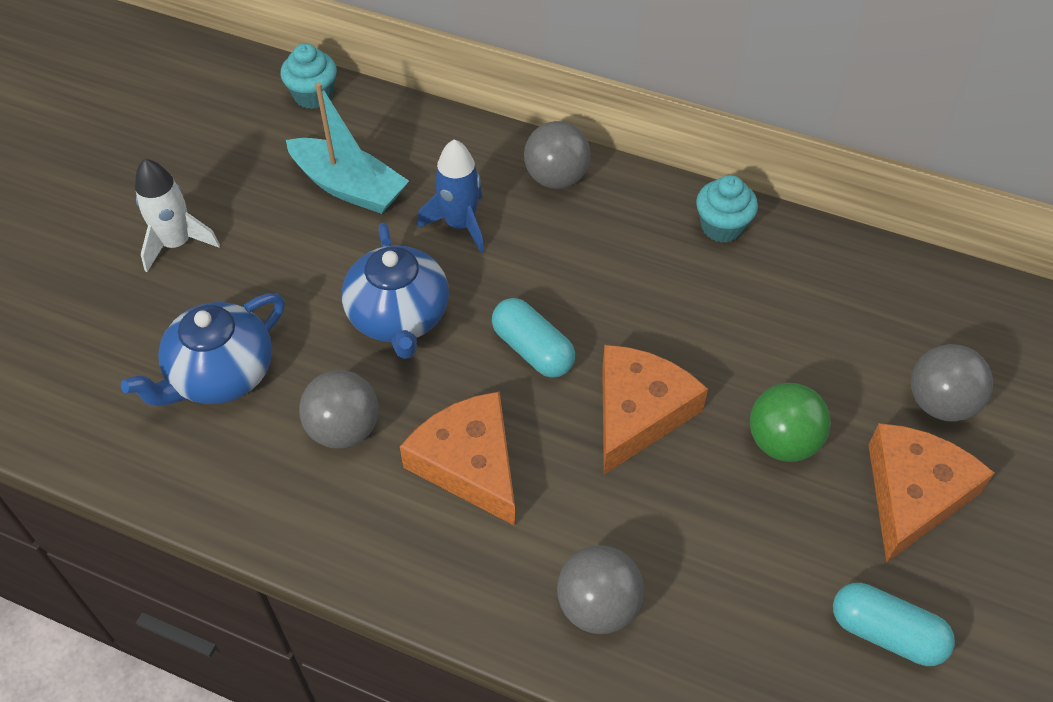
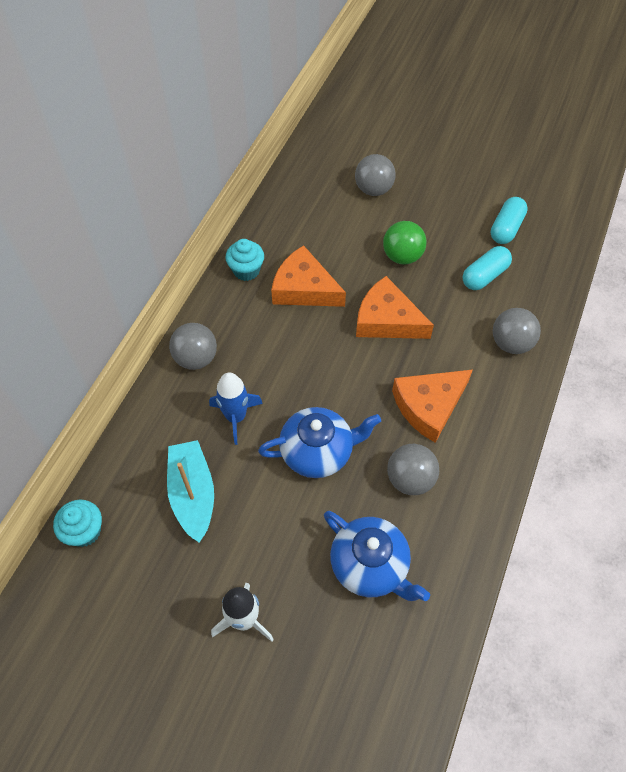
camera: 90 degrees left, 5 degrees up
(349, 187) = (193, 494): turquoise boat -> turquoise boat turned 45 degrees counterclockwise
(532, 350) = (343, 373): turquoise capsule -> turquoise capsule (484, 276)
(913, 494) = (429, 208): orange cheese -> orange cheese (304, 288)

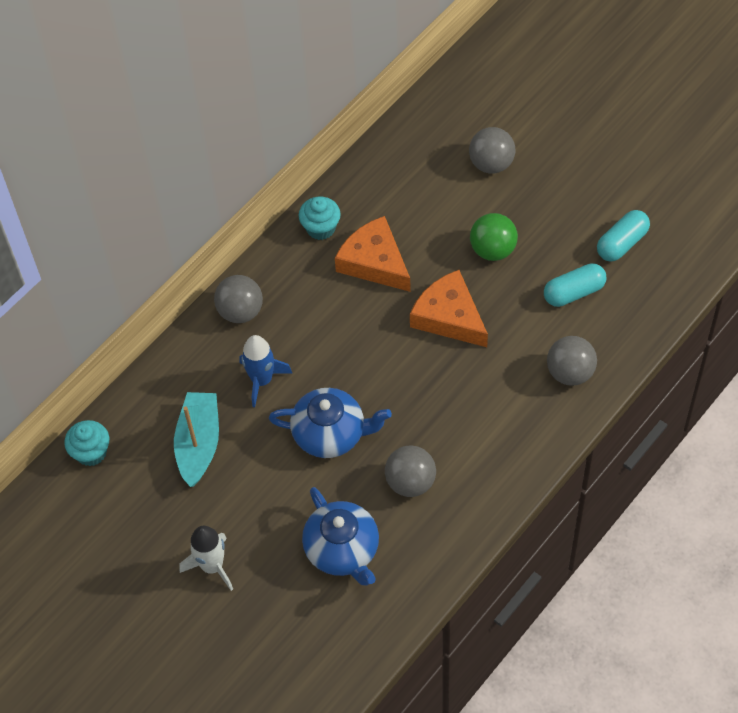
camera: 20 degrees right, 0 degrees up
(429, 406) = (457, 416): orange cheese -> none

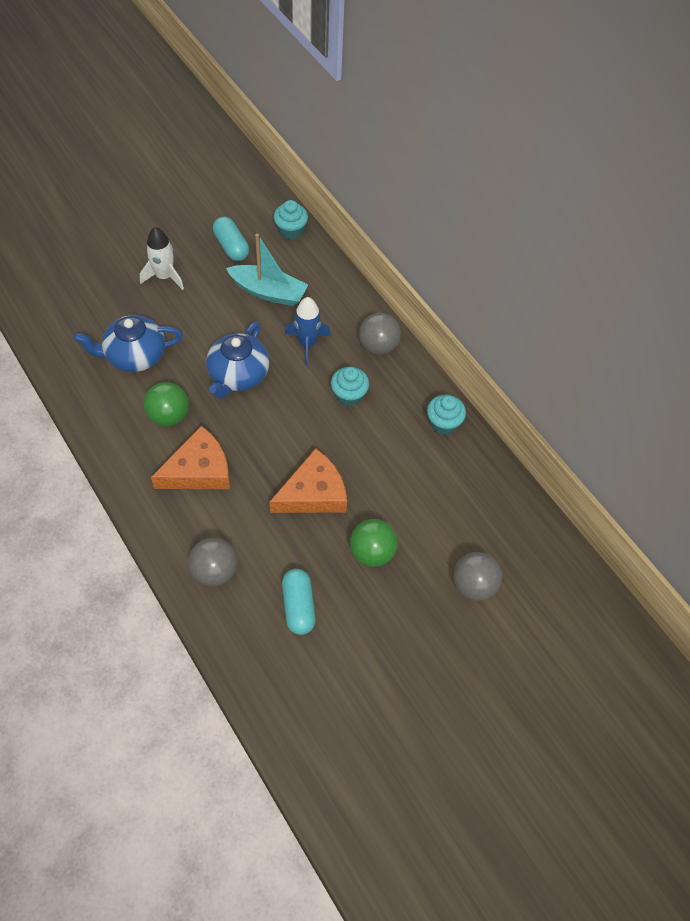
camera: 100 degrees right, 0 degrees up
(317, 320) = (349, 395): none -> turquoise cupcake
(374, 262) = (392, 453): orange cheese -> orange cheese (199, 470)
(410, 482) = (169, 416): grey ball -> green ball
(622, 243) = (338, 673): turquoise capsule -> turquoise capsule (231, 247)

